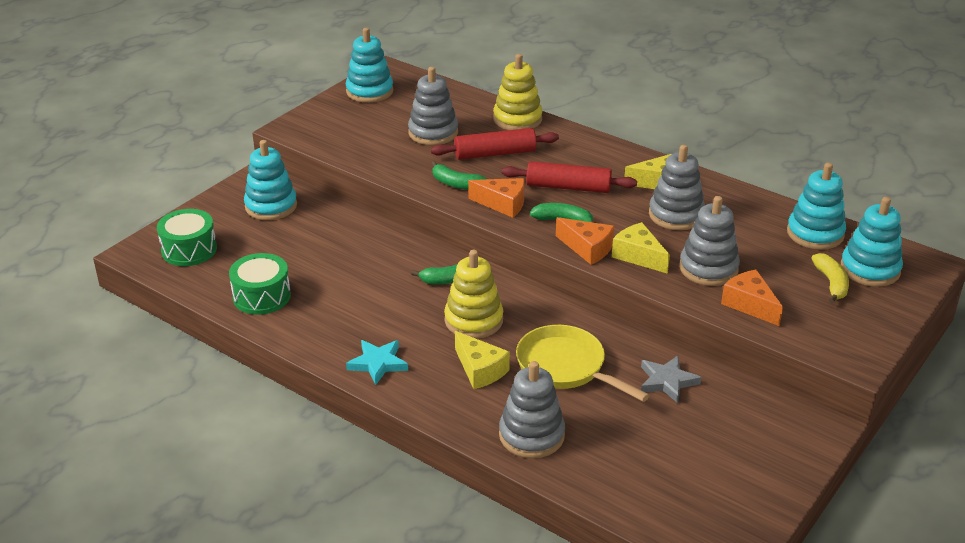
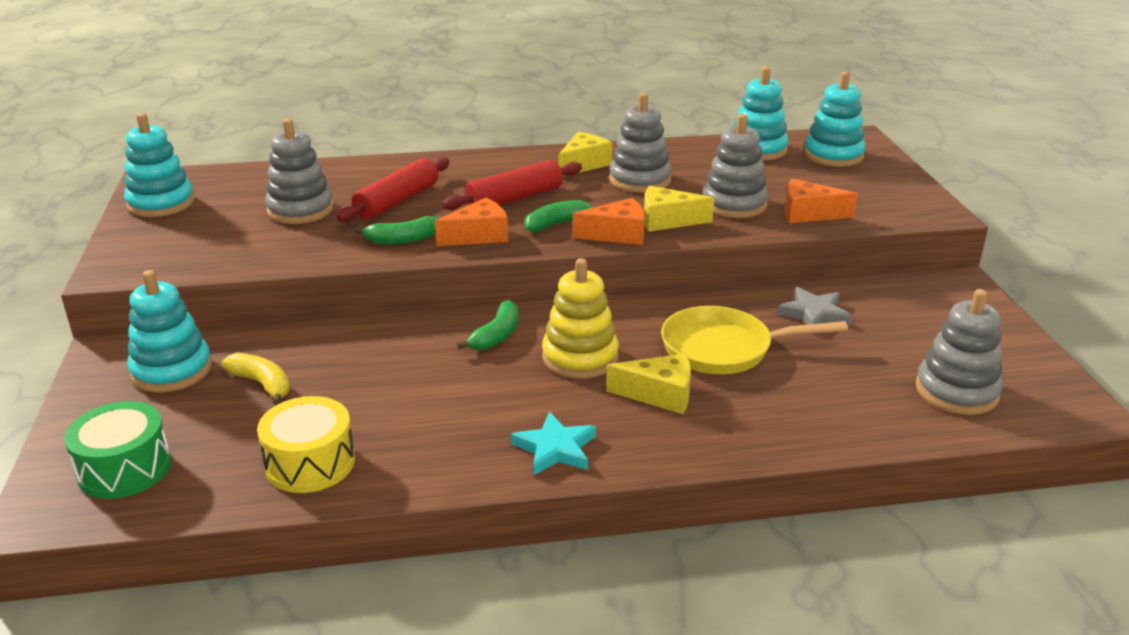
camera: 45 degrees left, 5 degrees down
(261, 296) = (310, 463): green drum -> yellow drum
(517, 119) = (370, 168): yellow stacking toy -> none
(531, 435) = (797, 419): grey stacking toy -> grey stacking toy (956, 391)
(831, 283) = (829, 175): yellow banana -> yellow banana (262, 384)

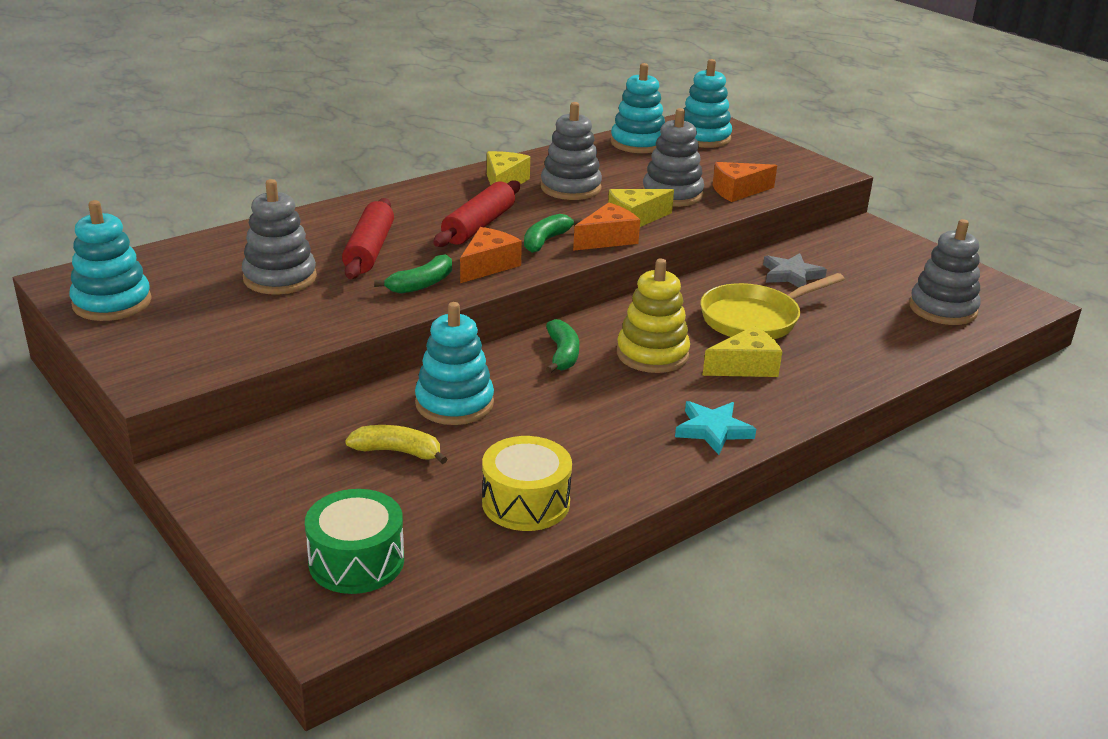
camera: 30 degrees left, 0 degrees up
(172, 370) = (289, 465): turquoise stacking toy -> turquoise stacking toy (454, 403)

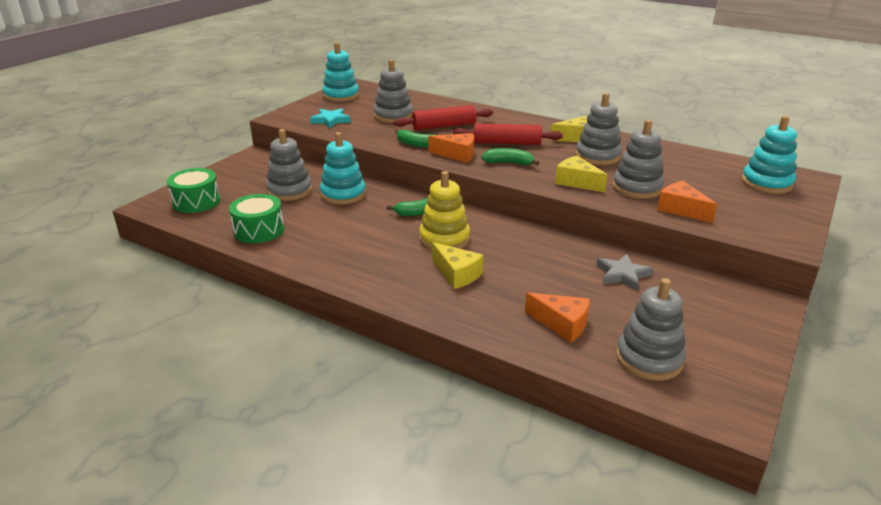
camera: 70 degrees right, 0 degrees up
(397, 452) = (289, 191): yellow banana -> grey stacking toy
(525, 502) = (259, 230): yellow drum -> green drum
(607, 239) = (533, 179): orange cheese -> orange cheese (562, 324)
(638, 143) = (712, 163): turquoise stacking toy -> none
(713, 430) = (365, 274): turquoise star -> turquoise star (331, 120)
(755, 319) = (531, 269): yellow pan -> none

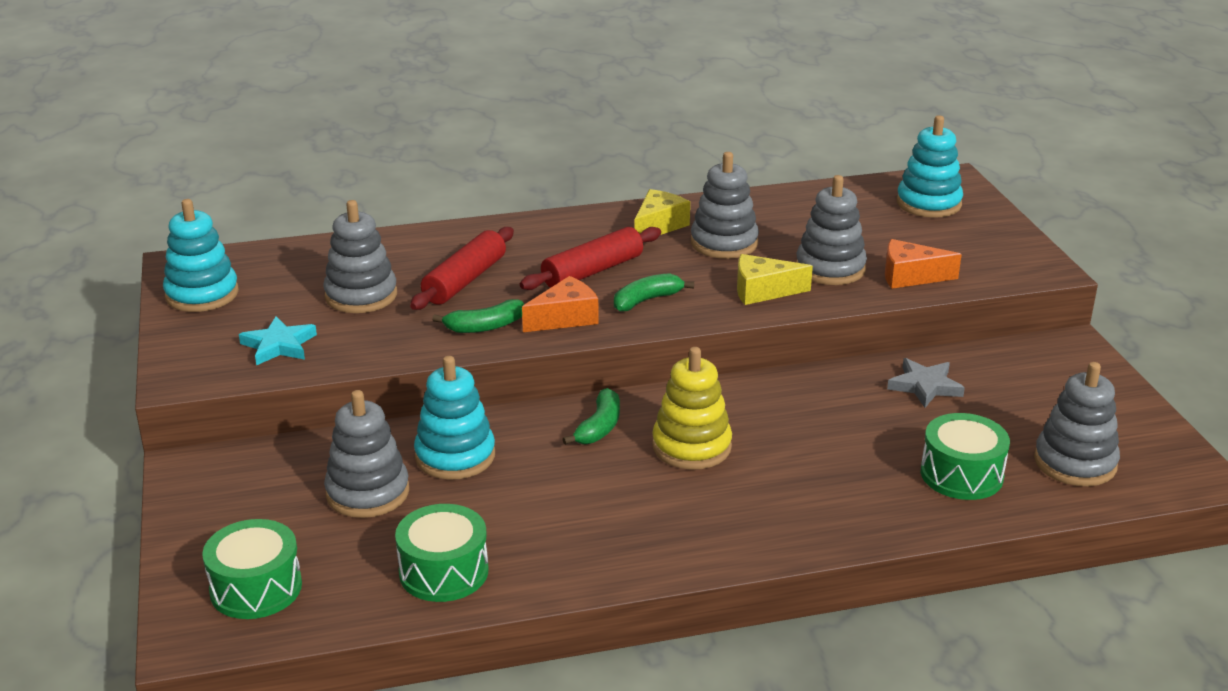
camera: 45 degrees left, 0 degrees up
(457, 274) = (780, 482): yellow cheese -> none
(562, 324) = (961, 474): orange cheese -> green drum

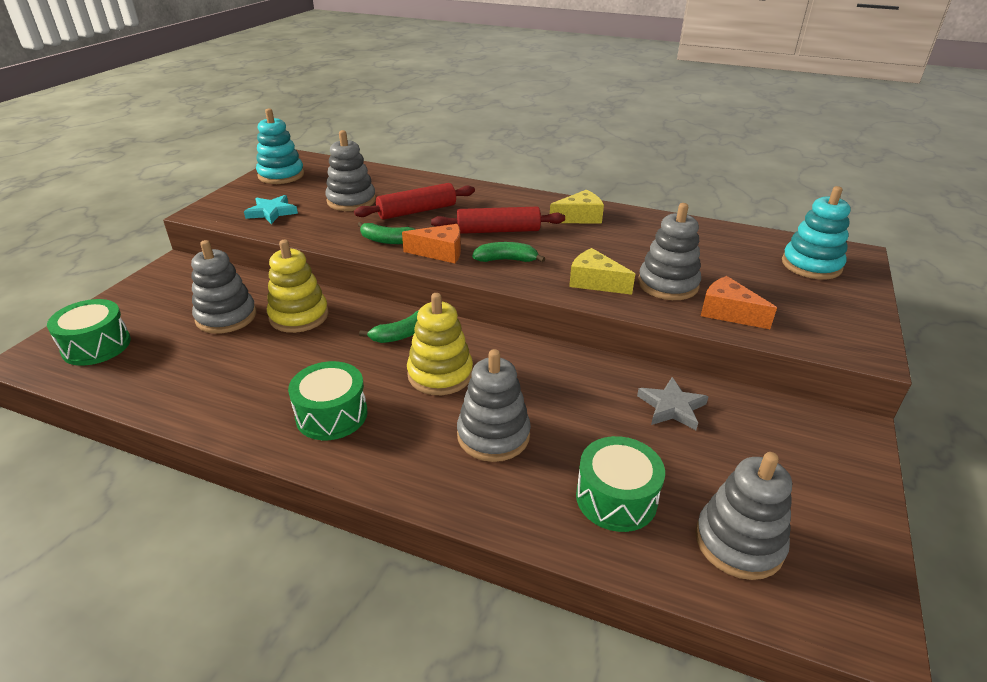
camera: 35 degrees right, 5 degrees up
(443, 572) = (188, 385): green drum -> green drum (331, 415)
(455, 456) = (299, 316): turquoise stacking toy -> yellow stacking toy
(724, 243) = (610, 242): grey stacking toy -> grey stacking toy (493, 435)

